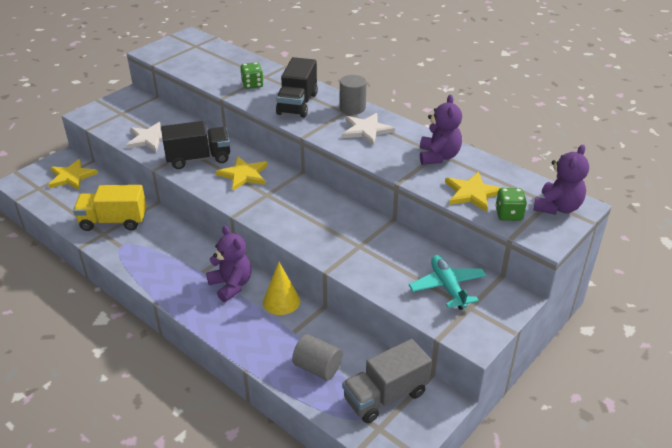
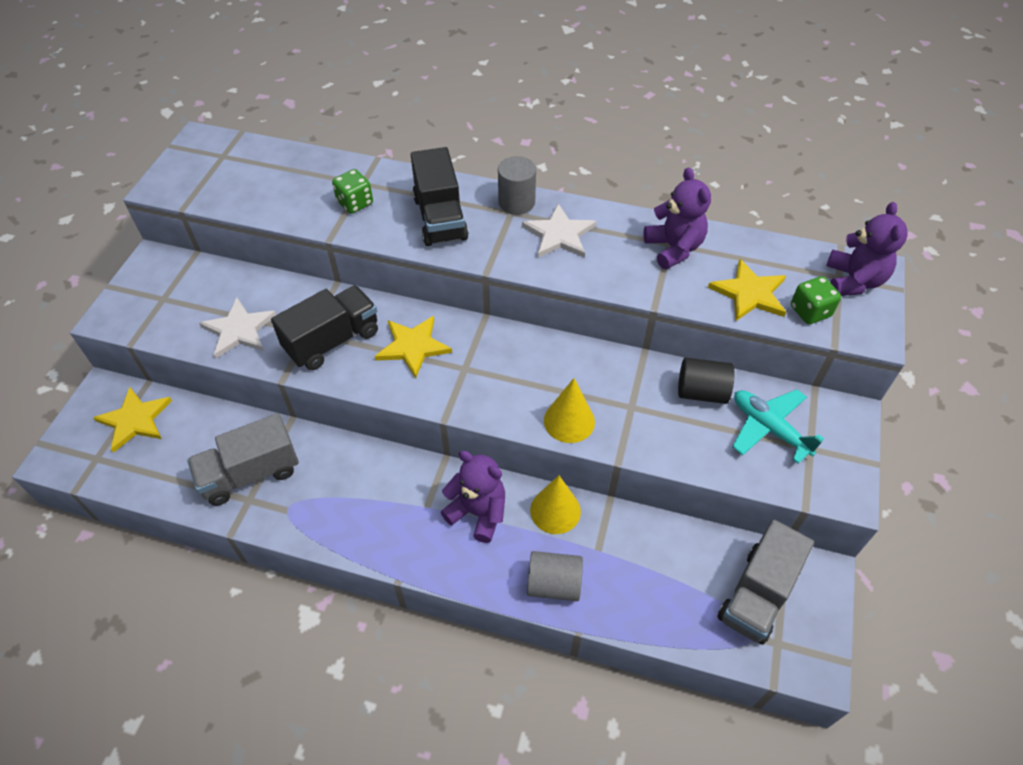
camera: 25 degrees left, 15 degrees up
(113, 221) = (250, 473): yellow truck -> grey truck
(311, 240) = (569, 421): none -> yellow cone
(317, 367) = (658, 589): grey cylinder -> grey cylinder (554, 584)
(414, 253) = (701, 392): none -> black cylinder

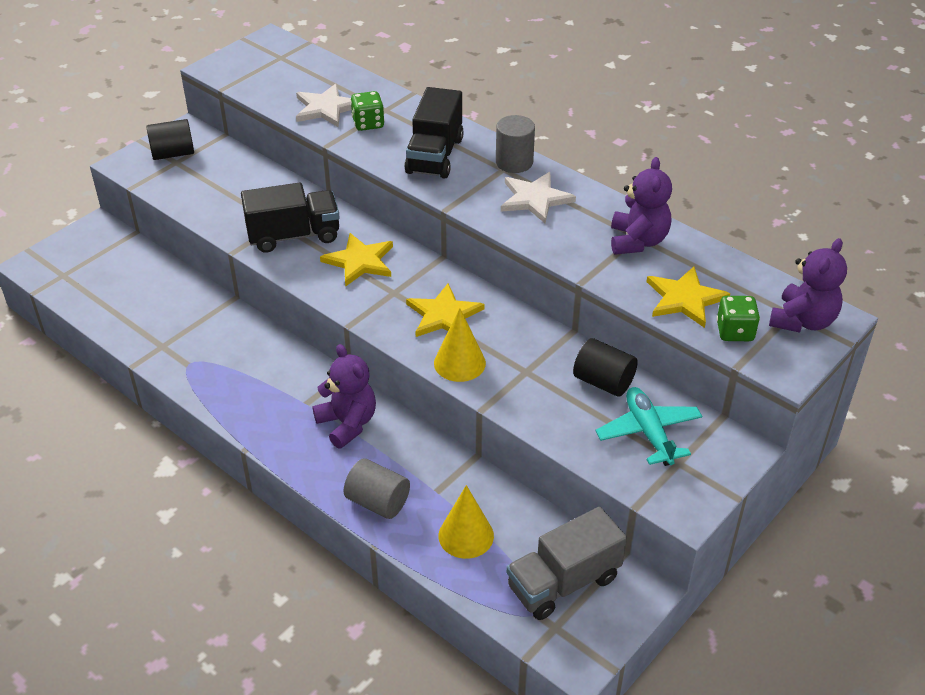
camera: 25 degrees right, 10 degrees down
(135, 420) = (108, 257): yellow star -> yellow star (443, 315)
(154, 290) = (173, 154): none -> black cylinder
(239, 330) = (222, 204): white star -> white star (326, 108)
(250, 473) = (175, 327): grey truck -> none
(555, 510) = (418, 447): yellow cone -> yellow cone (466, 535)

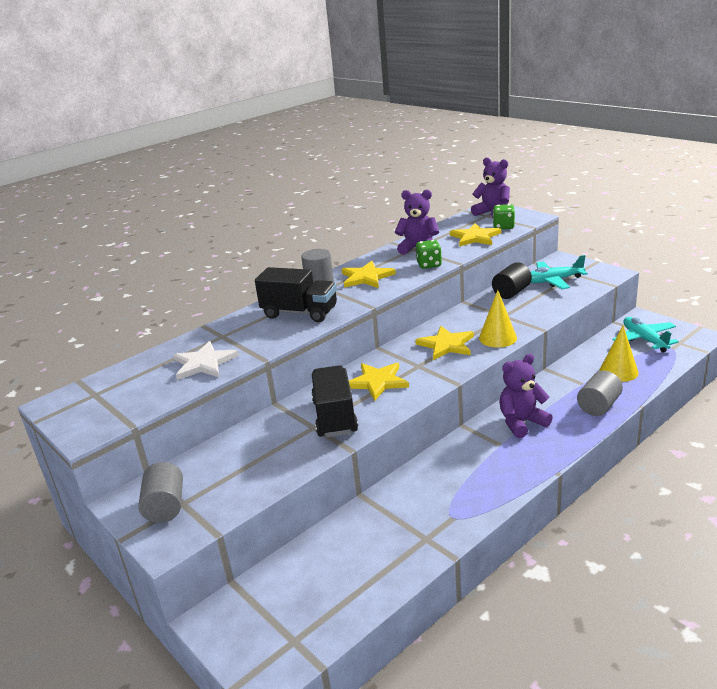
camera: 80 degrees left, 15 degrees down
(173, 154) = (165, 507): black cylinder -> grey cylinder
(368, 123) = (240, 342): green dice -> green dice (429, 264)
(535, 199) = (366, 277): white star -> yellow star
(563, 582) = (644, 340): grey truck -> turquoise plane

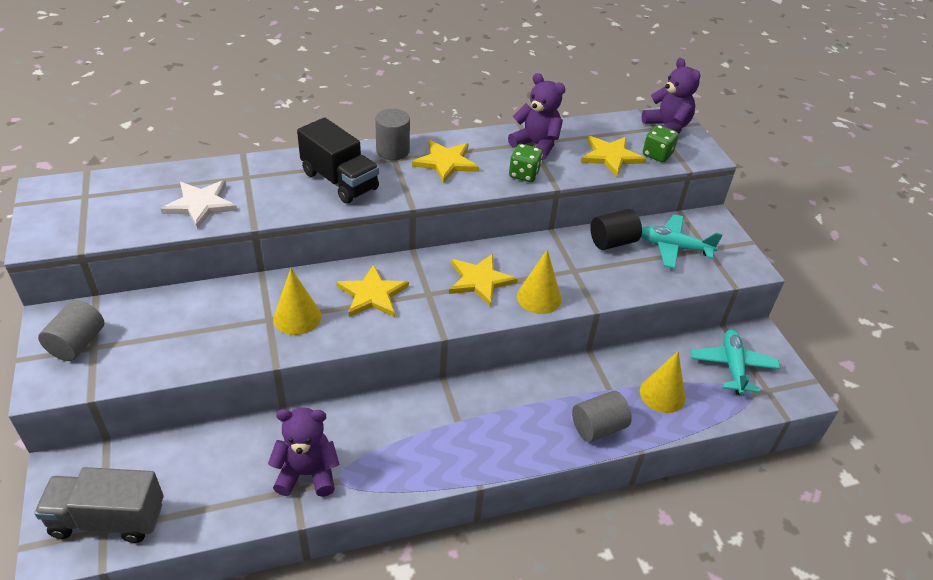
camera: 20 degrees right, 15 degrees up
(290, 631) = (108, 519): none -> grey truck
(335, 417) = (297, 317): black truck -> yellow cone
(521, 422) = (502, 405): purple teddy bear -> purple teddy bear (307, 473)

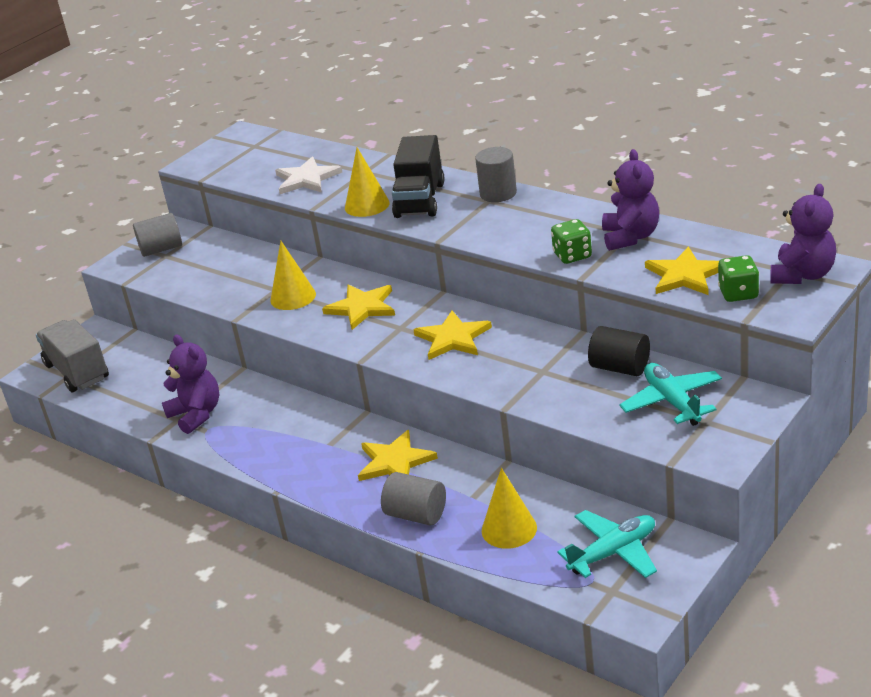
camera: 60 degrees right, 10 degrees down
(446, 162) = (524, 219): yellow star -> yellow star (395, 461)
(539, 297) = (476, 374): yellow cone -> yellow cone (367, 205)

